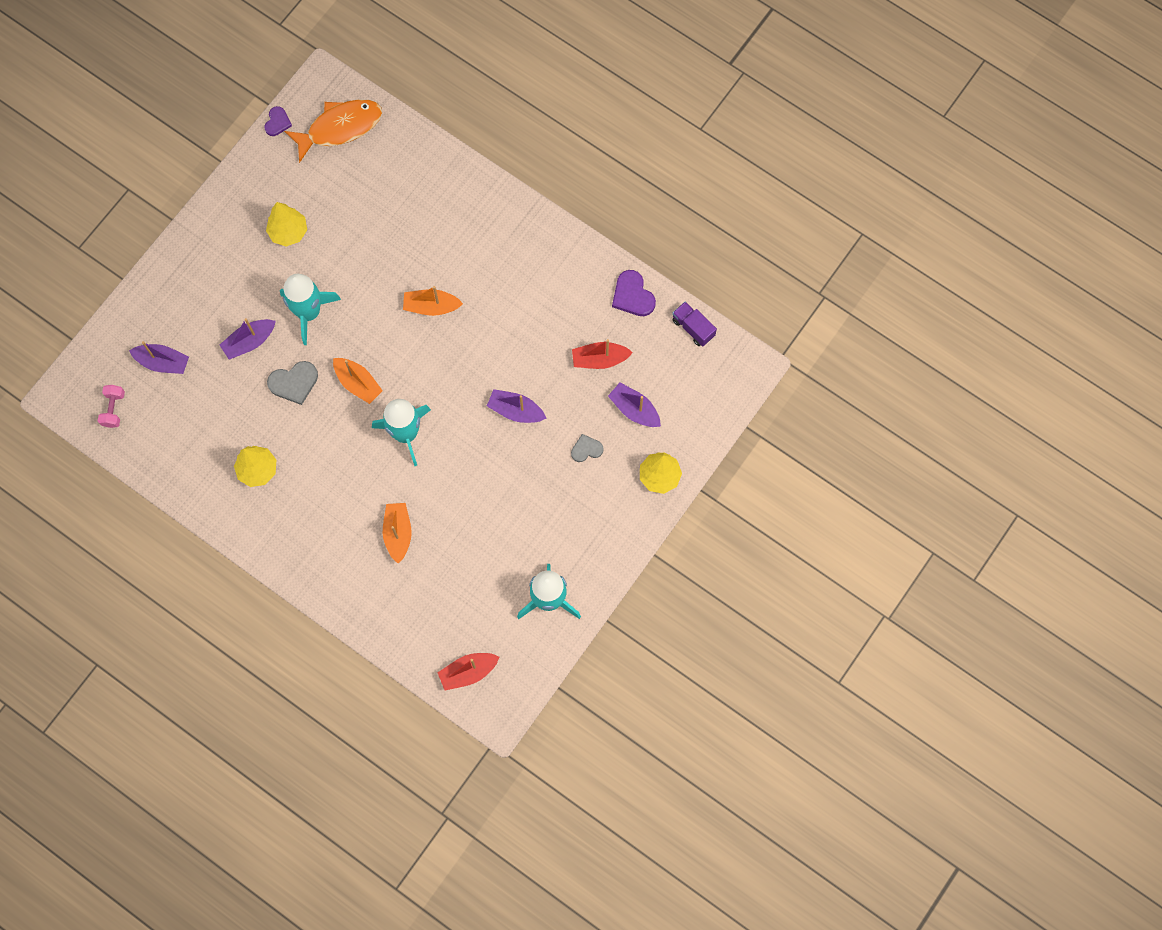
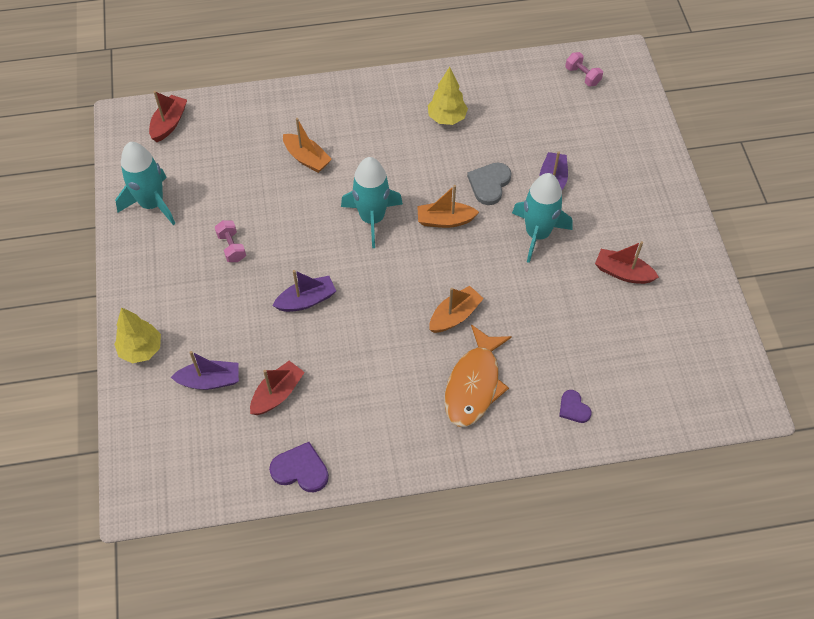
camera: 135 degrees right, 15 degrees down
(163, 362) = (590, 124): purple boat -> none
(277, 122) = (739, 341): purple heart -> purple heart (573, 408)
(288, 232) = (623, 272): yellow tree -> red boat
(340, 128) = (690, 383): orange fish -> orange fish (474, 384)
(526, 504) = (232, 247): none -> pink dumbbell
(586, 449) = (221, 320): grey heart -> none
(693, 328) = (220, 490): purple truck -> none

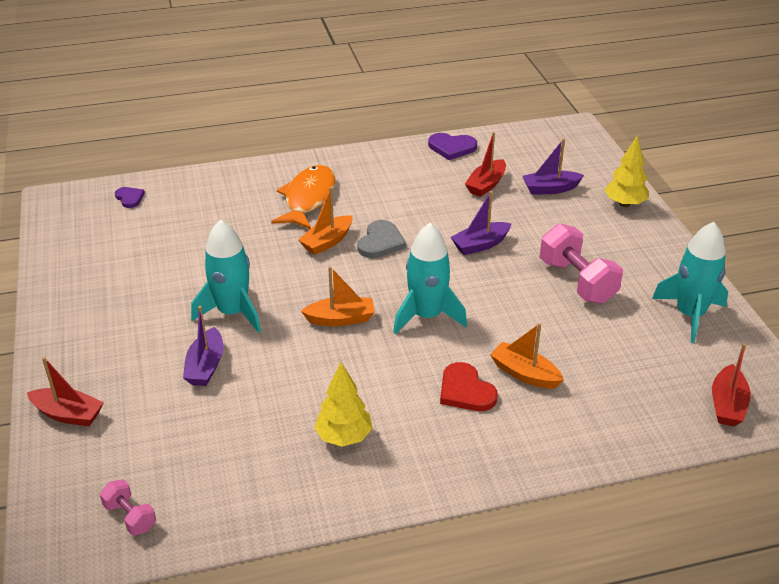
camera: 175 degrees right, 20 degrees down
(232, 247) = (577, 281): pink dumbbell -> pink dumbbell, size x1.89
(354, 147) = (465, 391): none -> red heart
(489, 184) = (286, 359): grey heart -> grey heart (380, 242)
(573, 408) = (218, 190): purple heart -> purple heart (129, 198)
(623, 272) = (143, 284): red boat -> red boat (68, 414)

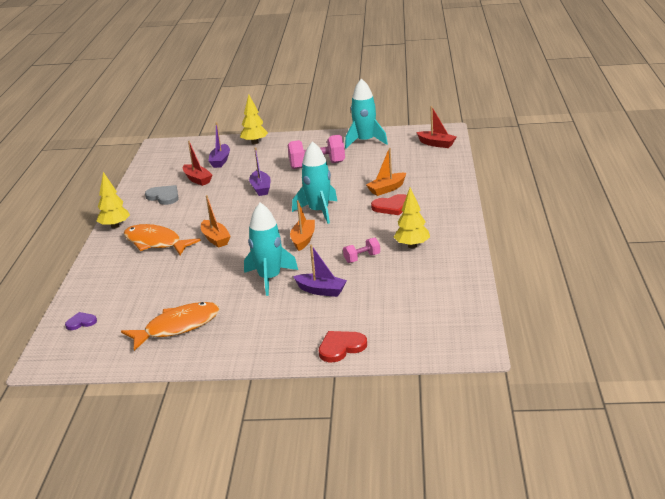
camera: 70 degrees left, 10 degrees down
(68, 414) = (341, 347): red boat -> red heart
(118, 267) = (177, 327): none -> orange fish
(130, 517) = (449, 321): pink dumbbell -> pink dumbbell (362, 258)
(342, 158) = (115, 226): none -> yellow tree
(380, 242) = (231, 220): grey heart -> grey heart (164, 196)
(452, 147) = (142, 186): purple heart -> none

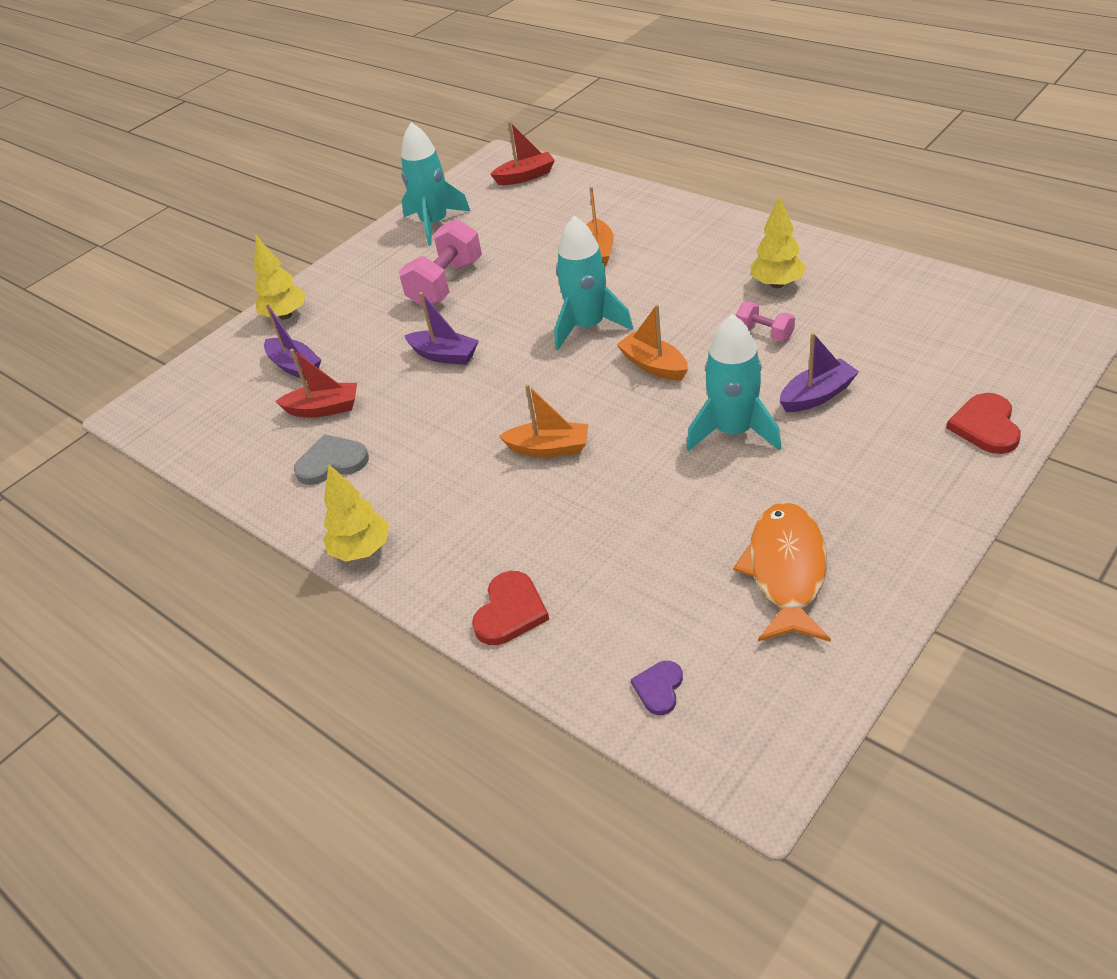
camera: 50 degrees left, 15 degrees up
(156, 243) = (483, 517): orange fish -> none
(362, 258) = (764, 333): pink dumbbell -> pink dumbbell turned 60 degrees counterclockwise
(392, 207) = (652, 264): red heart -> red heart (510, 611)

